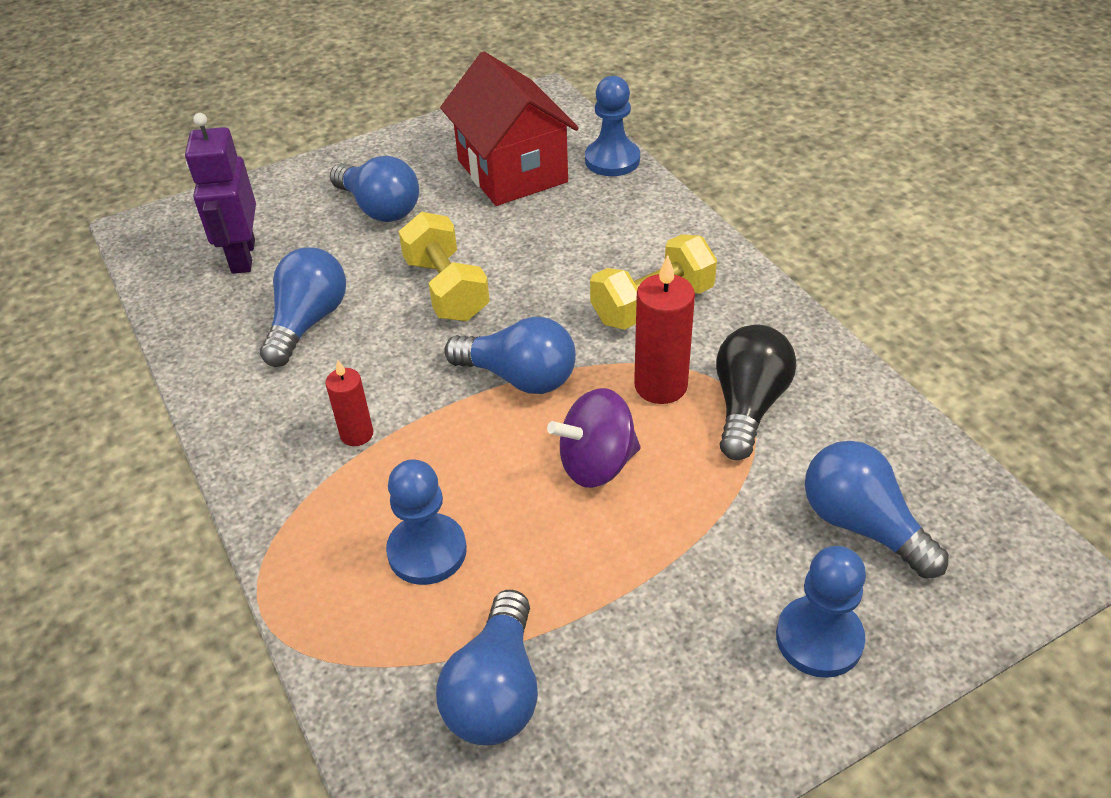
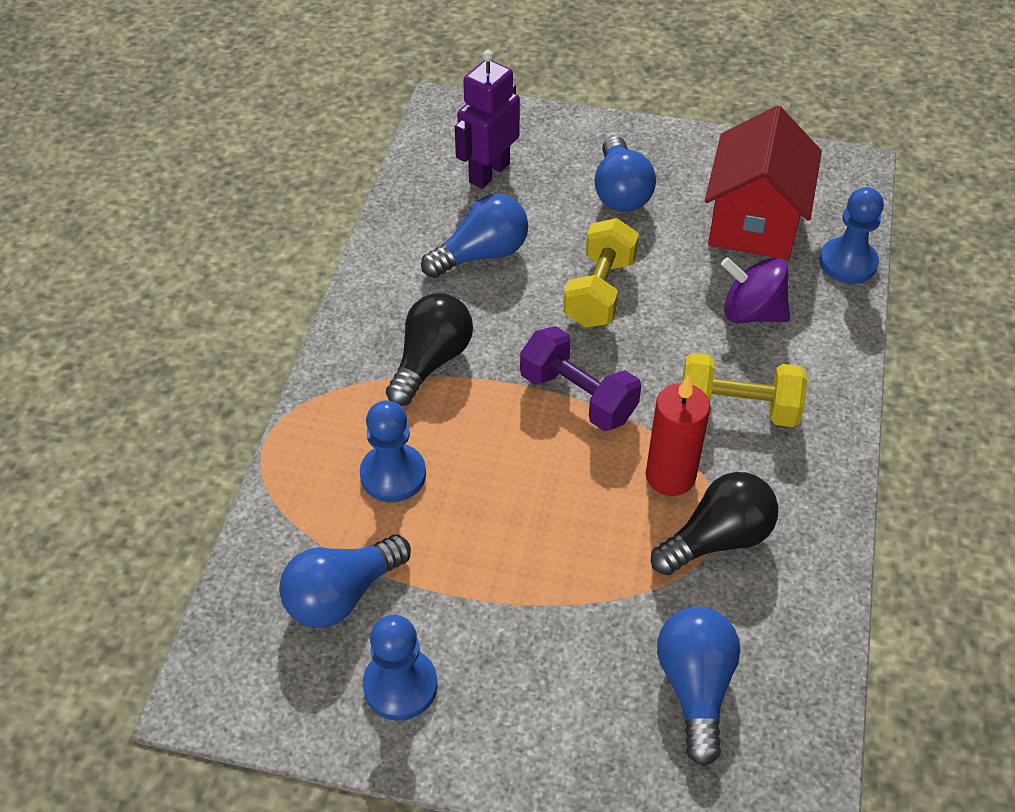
camera: 40 degrees right, 5 degrees up
(357, 434) = (431, 361): red candle -> black light bulb
(519, 377) = (578, 397): blue light bulb -> purple dumbbell
(596, 464) = (561, 499): purple spinning top -> purple spinning top (751, 313)
(819, 638) = (571, 733): blue pawn -> blue pawn (400, 686)

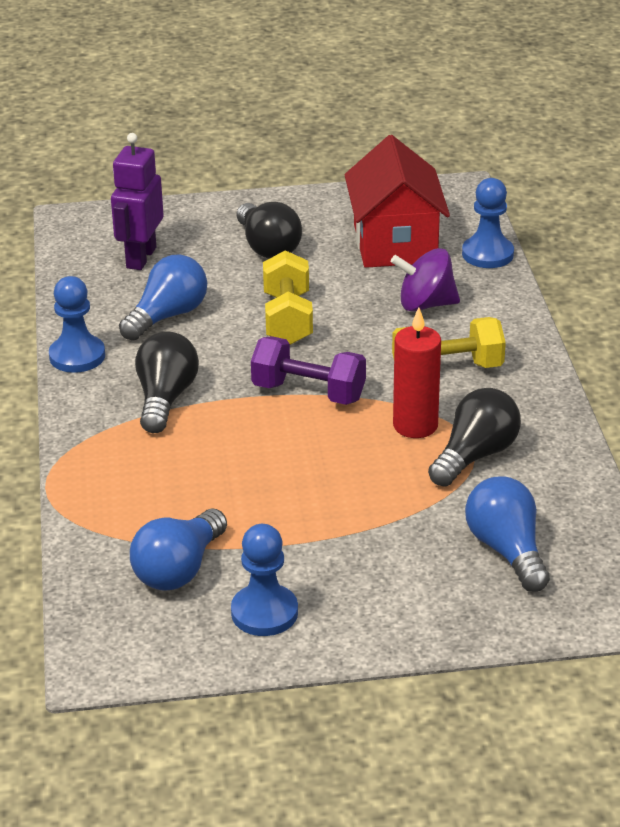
camera: 20 degrees left, 15 degrees down
(393, 475) = (176, 481): blue pawn -> blue pawn (77, 356)
(620, 192) = (267, 247): blue light bulb -> black light bulb

